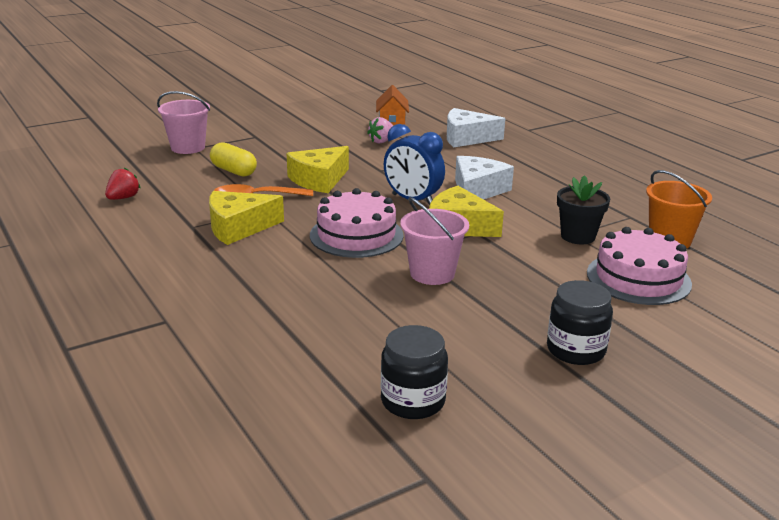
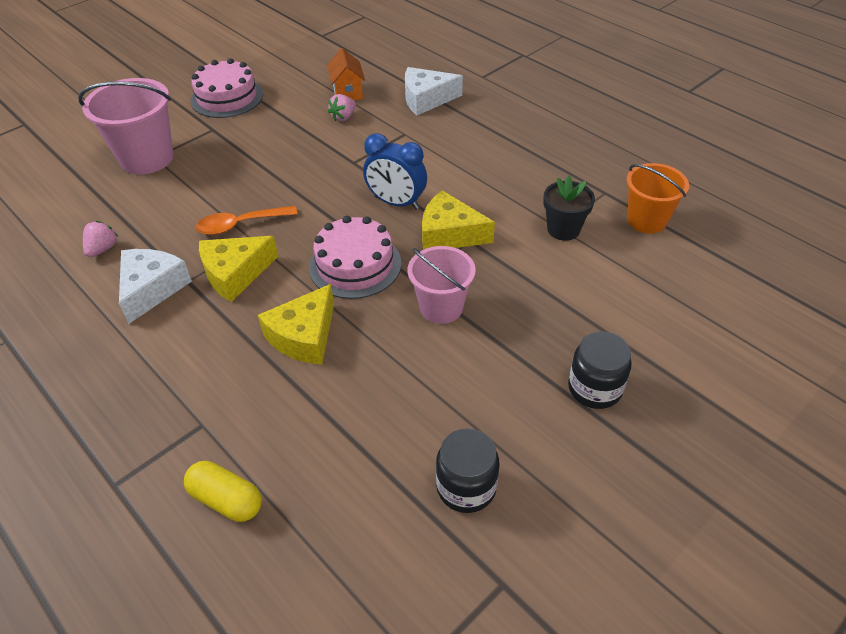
camera: 10 degrees left, 20 degrees up
(123, 198) = (103, 249): red strawberry -> pink strawberry
(188, 147) = (147, 158): pink bucket -> pink bucket, size x1.51
(234, 171) = (206, 188): yellow capsule -> yellow capsule (227, 500)
(319, 180) = (296, 187): yellow cheese -> yellow cheese (304, 336)
(477, 190) = (455, 177): white cheese -> white cheese (152, 288)
(638, 278) = (629, 279): pink cake -> pink cake (227, 97)

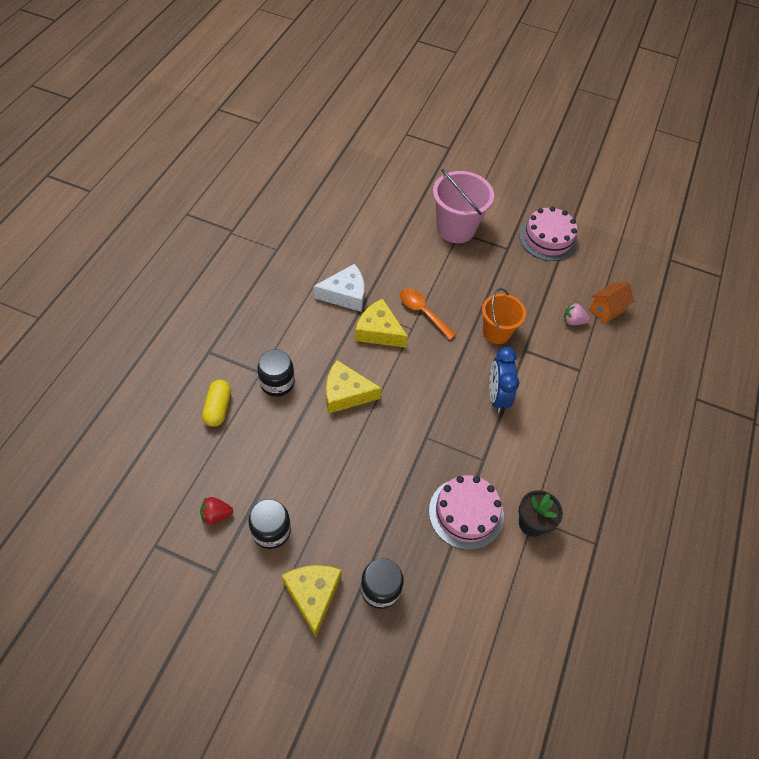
camera: 60 degrees right, 10 degrees up
(103, 249) = (364, 252): pink strawberry -> none
(235, 409) = (277, 383): none -> black jar
(355, 265) = (421, 396): pink cake -> pink cake (466, 513)
(408, 555) = (216, 515): none -> red strawberry
(426, 99) = (634, 368): white cheese -> none
(441, 307) = (408, 464): pink bucket -> none
(449, 234) = (483, 443): yellow cheese -> yellow cheese (313, 595)
(646, 220) = (579, 586): orange bucket -> orange bucket (496, 332)

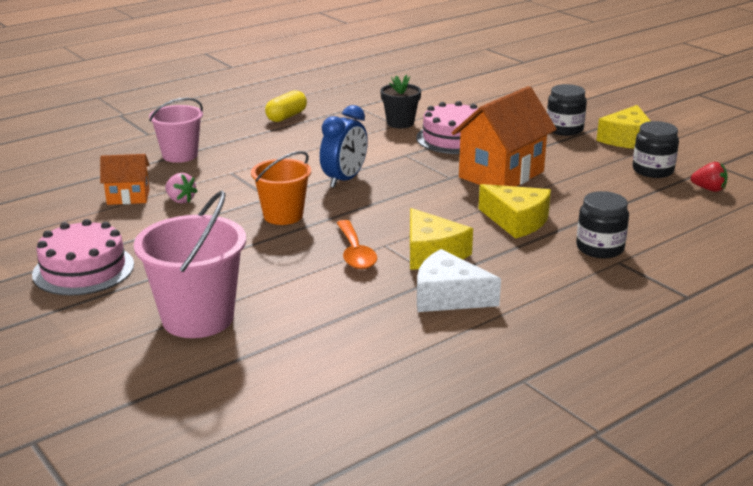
camera: 145 degrees left, 30 degrees down
(218, 408) = (687, 248): yellow capsule -> yellow capsule (286, 116)
(391, 460) = (501, 174): none -> orange house
(637, 377) = (180, 155): none -> pink bucket

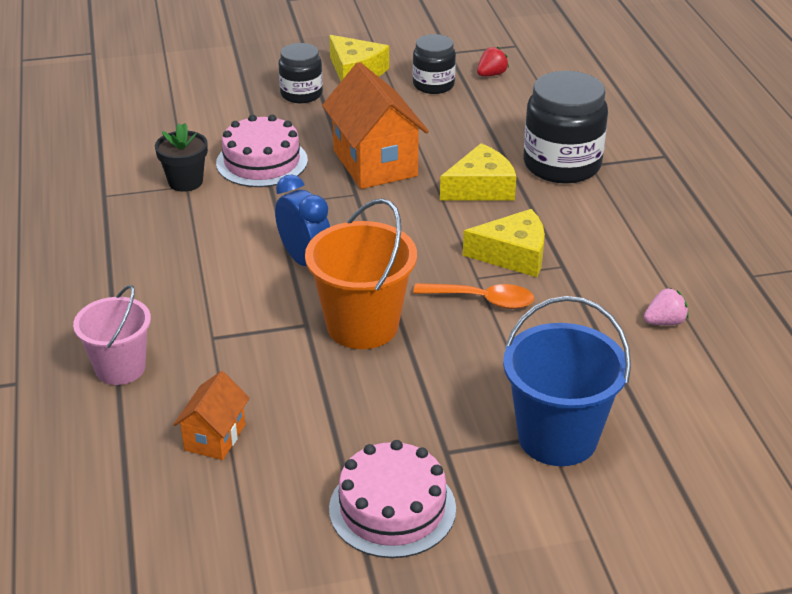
camera: 65 degrees left, 10 degrees up
(180, 200) = (260, 394): pink strawberry -> pink strawberry (664, 322)
(198, 318) = (557, 437): pink bucket -> blue bucket
(283, 215) = (362, 326): orange bucket -> orange bucket, size x1.51
(286, 116) = (79, 255): yellow capsule -> none
(448, 296) = (600, 271): white cheese -> none
(600, 248) = (562, 165): black jar -> black jar, size x1.70

